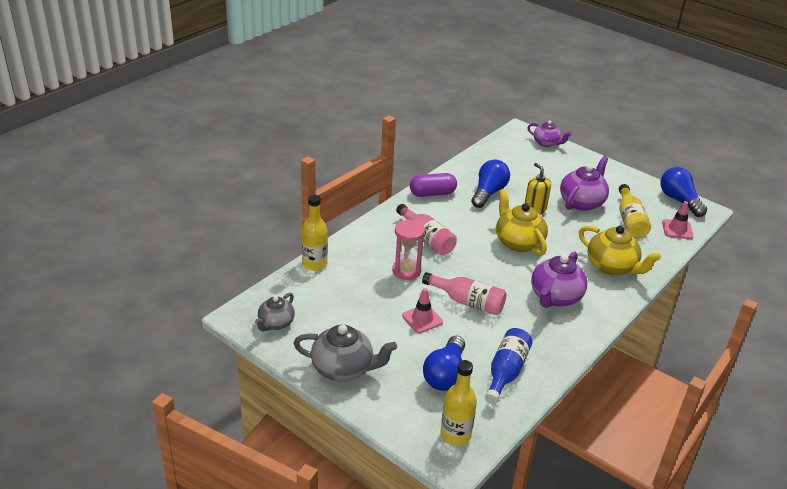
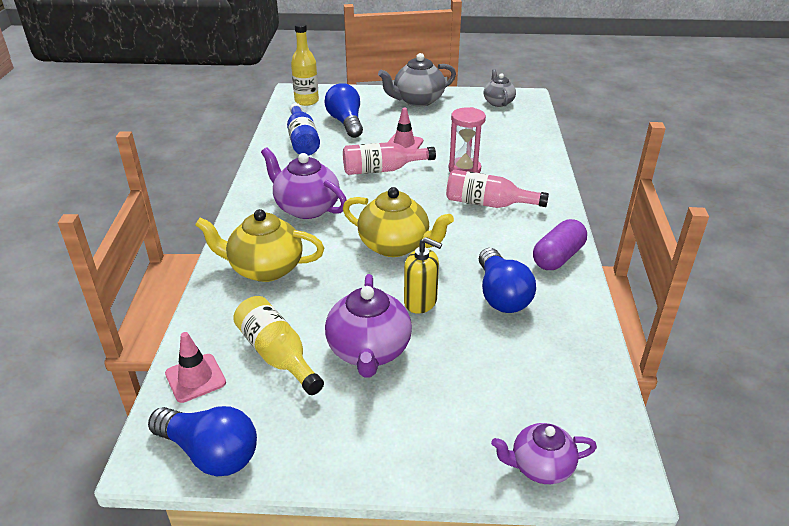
camera: 145 degrees right, 0 degrees up
(314, 264) = (541, 142): yellow bottle -> none
(555, 297) = (306, 208): purple teapot -> purple teapot turned 45 degrees counterclockwise

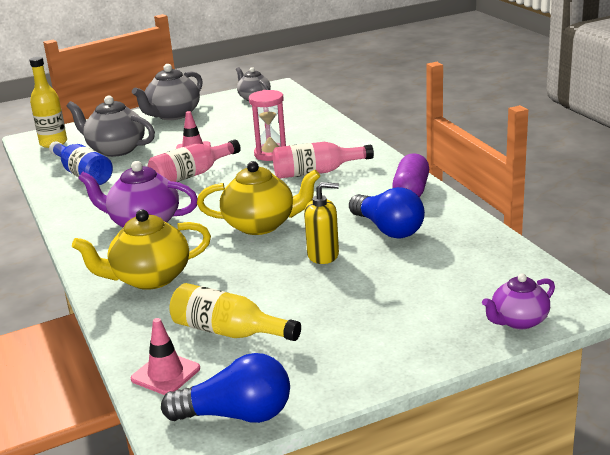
camera: 25 degrees left, 10 degrees down
(346, 122) = (115, 149): blue light bulb -> grey teapot
(369, 351) = (311, 301): purple teapot -> none

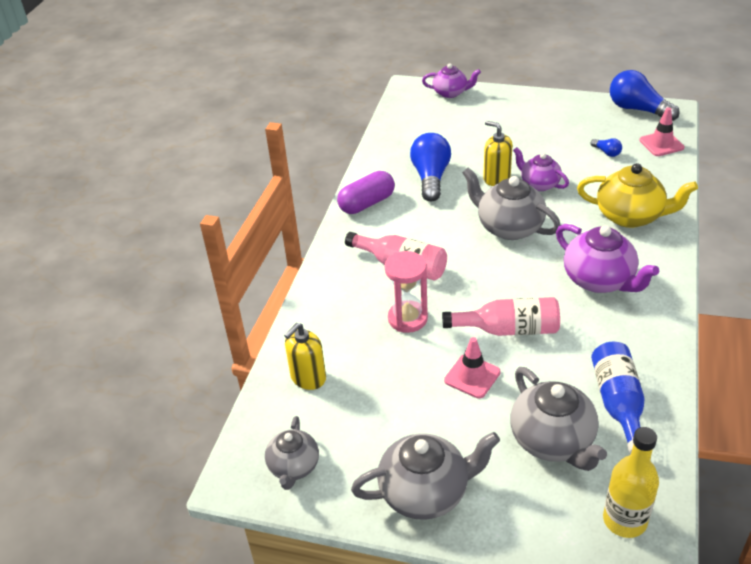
camera: 140 degrees left, 15 degrees up
(229, 332) = (606, 152): yellow bottle -> blue light bulb
(261, 225) = (509, 227): yellow teapot -> grey teapot
(273, 268) = (539, 184): none -> purple teapot
(296, 117) = (308, 378): none -> yellow soap dispenser

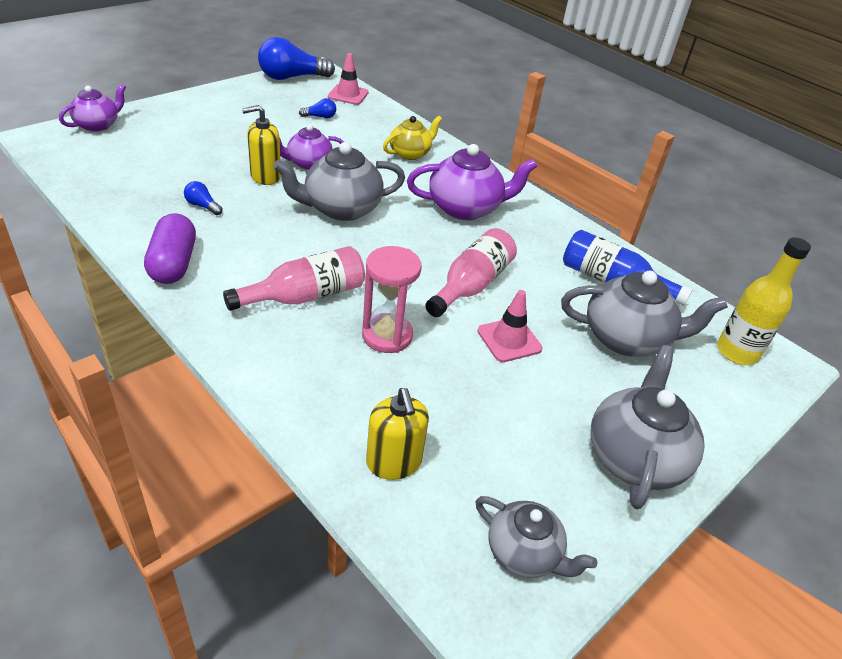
camera: 65 degrees left, 0 degrees up
(431, 177) = (202, 206): blue light bulb -> blue light bulb, size x0.45
(630, 216) = (410, 153): yellow teapot -> yellow teapot, size x0.63

